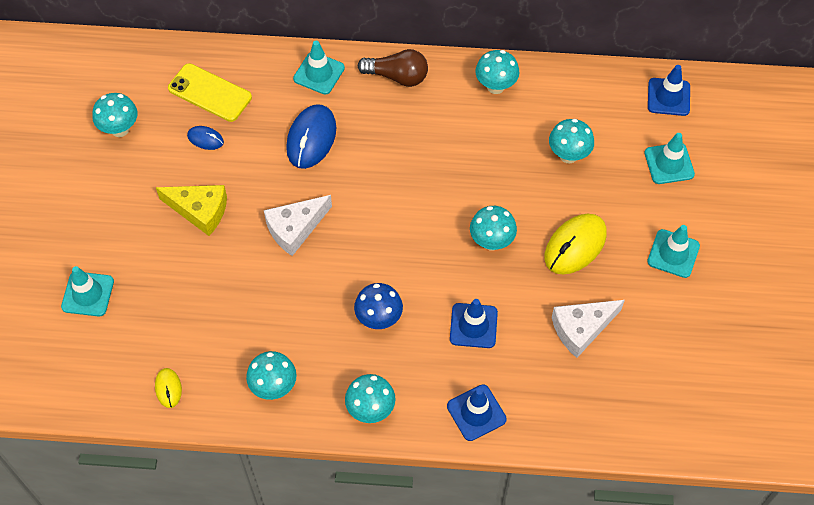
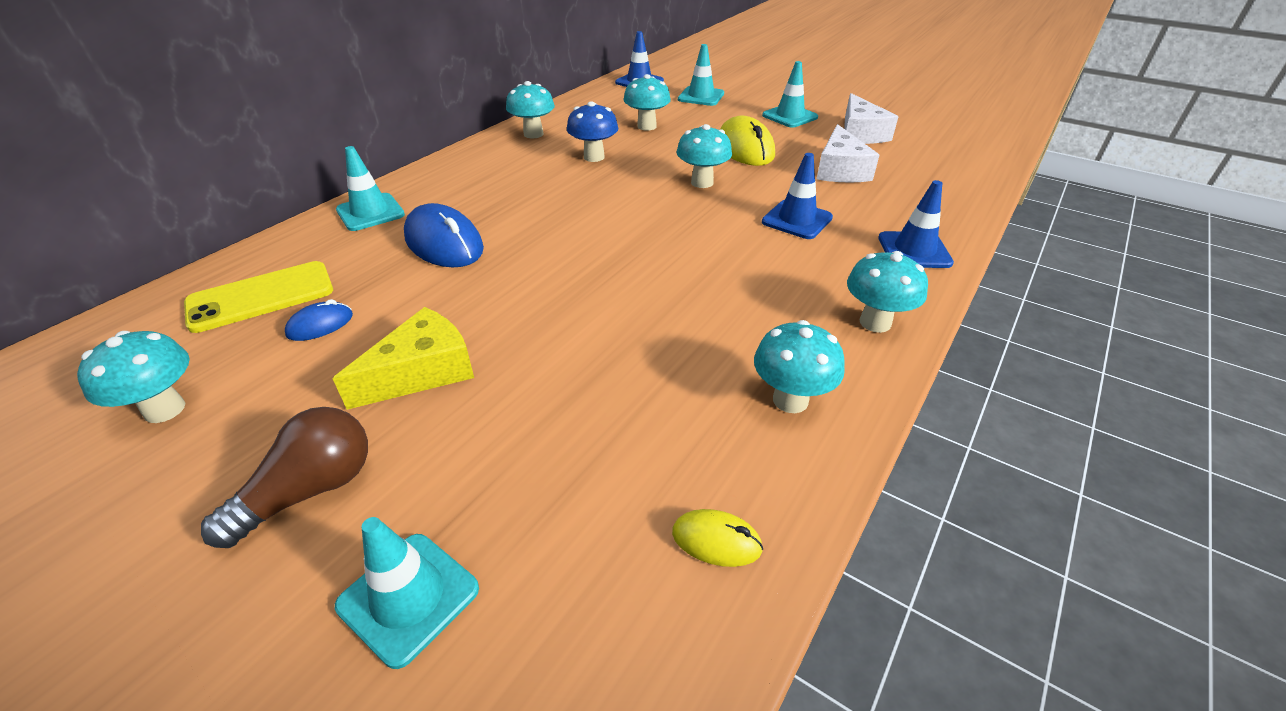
camera: 60 degrees left, 20 degrees down
(295, 229) = (552, 295): white cheese -> white cheese (860, 133)
(379, 319) = (742, 275): blue mushroom -> blue mushroom (594, 157)
(397, 76) = (448, 172): brown light bulb -> brown light bulb (310, 491)

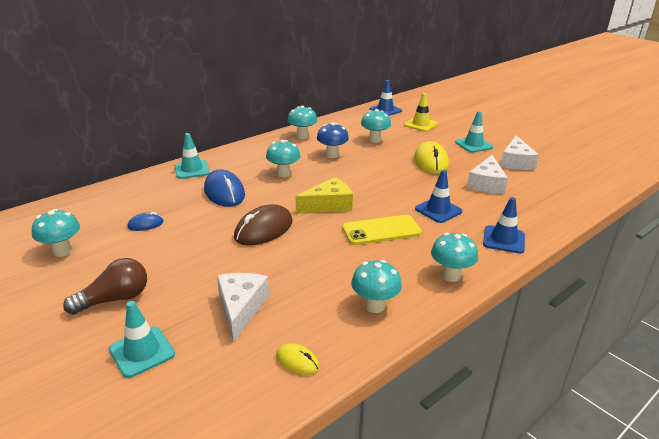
camera: 15 degrees right, 10 degrees down
(261, 297) = (122, 206): yellow phone -> yellow phone (381, 230)
(422, 371) = (187, 256): yellow cheese -> yellow cheese (328, 205)
(541, 298) = (264, 230): none -> brown mouse
(565, 455) = (241, 308): none -> white cheese
(701, 96) = (421, 124): turquoise traffic cone -> yellow traffic cone
(702, 182) = (391, 179): turquoise mushroom -> turquoise mushroom (283, 174)

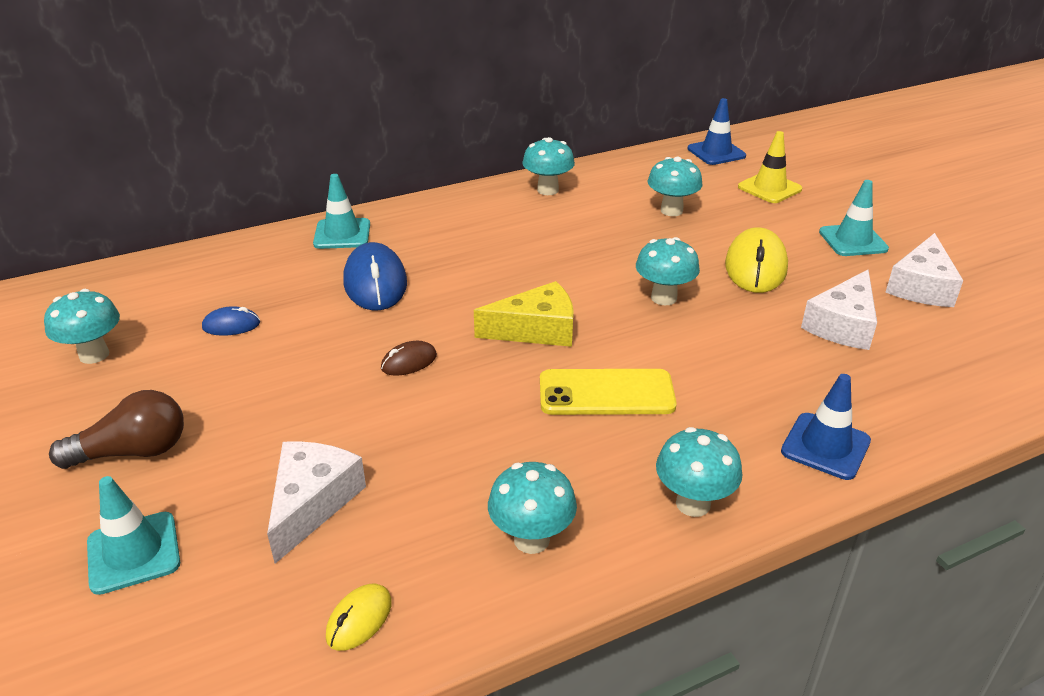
camera: 15 degrees right, 5 degrees up
(264, 230) = (409, 362): brown mouse -> brown mouse, size x0.51
(283, 174) = (486, 259): turquoise mushroom -> turquoise mushroom (664, 298)
(297, 361) = (359, 619): yellow mouse -> yellow mouse turned 75 degrees clockwise
(332, 155) = (583, 232): blue mushroom -> none
(438, 210) = (727, 367): blue traffic cone -> none

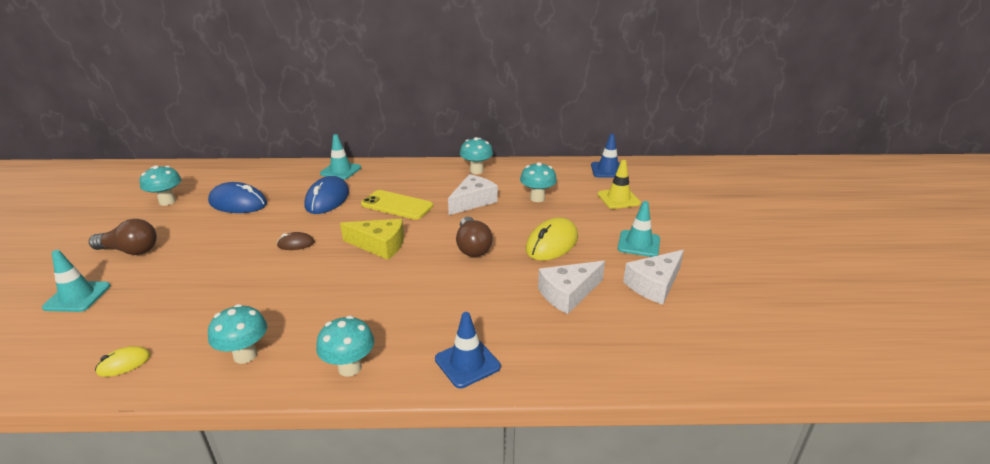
camera: 25 degrees right, 5 degrees down
(231, 325) = (238, 203): blue mouse -> blue mouse, size x1.94
(312, 503) = (171, 300): white cheese -> white cheese (473, 201)
(606, 393) = (376, 290): yellow phone -> yellow phone (397, 205)
(664, 298) = (472, 247): turquoise mushroom -> brown light bulb

